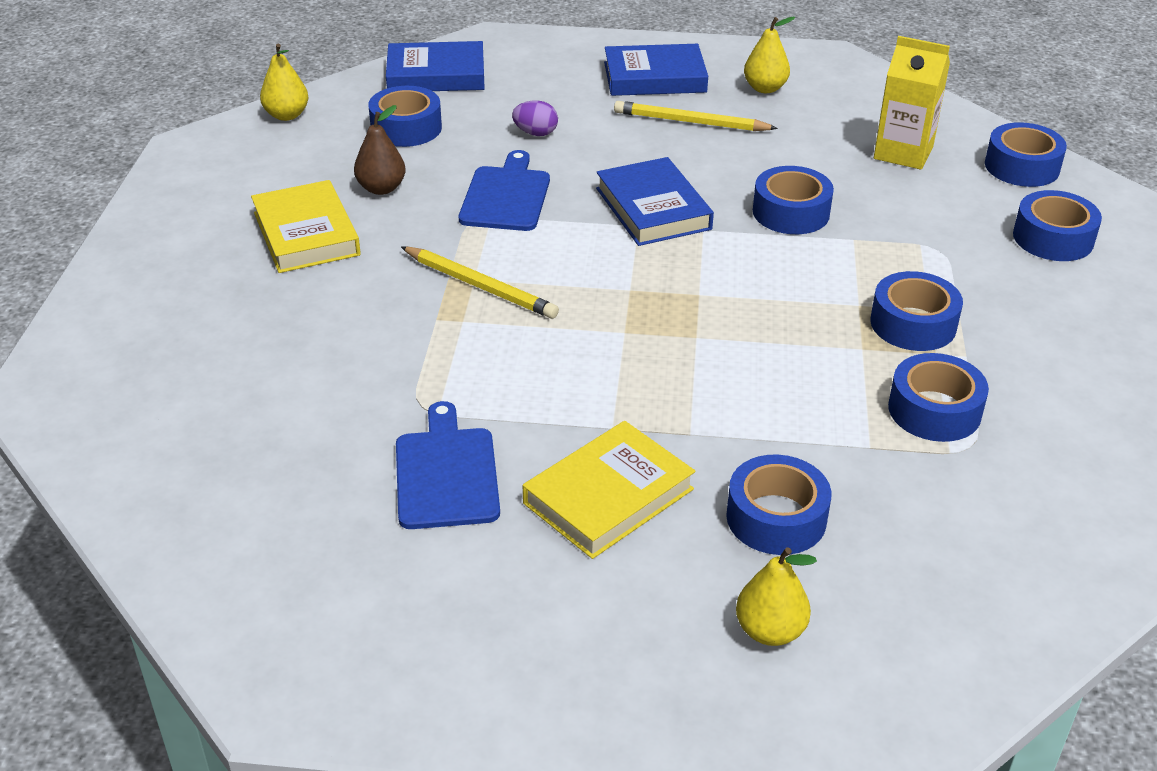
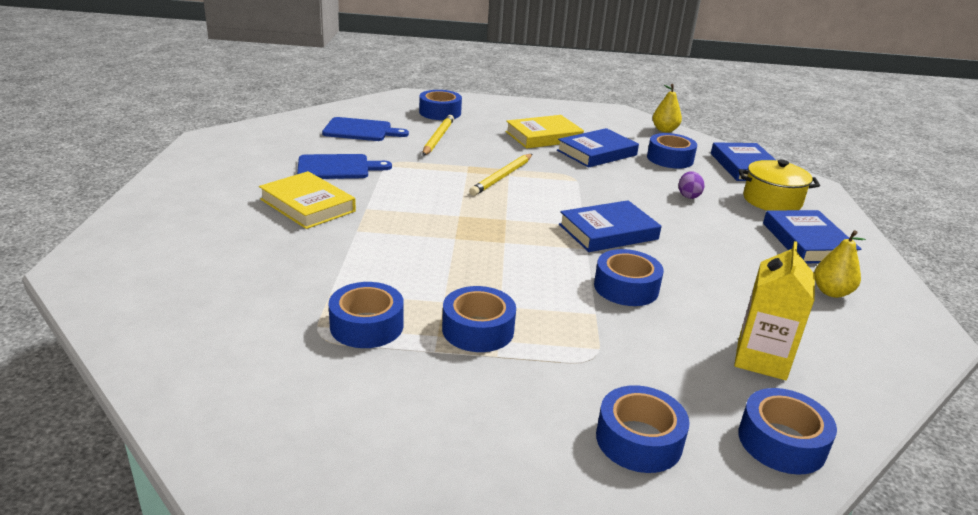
camera: 85 degrees right, 10 degrees down
(381, 188) = (597, 153): brown pear -> blue book
(506, 196) = (603, 185): blue cutting board -> blue cutting board (360, 130)
(545, 77) = (772, 201): none -> yellow pot
(690, 122) = (744, 253): yellow pencil -> yellow pencil (438, 138)
(770, 631) = (182, 243): yellow pear -> none
(776, 518) = (272, 252): blue tape -> blue tape (440, 112)

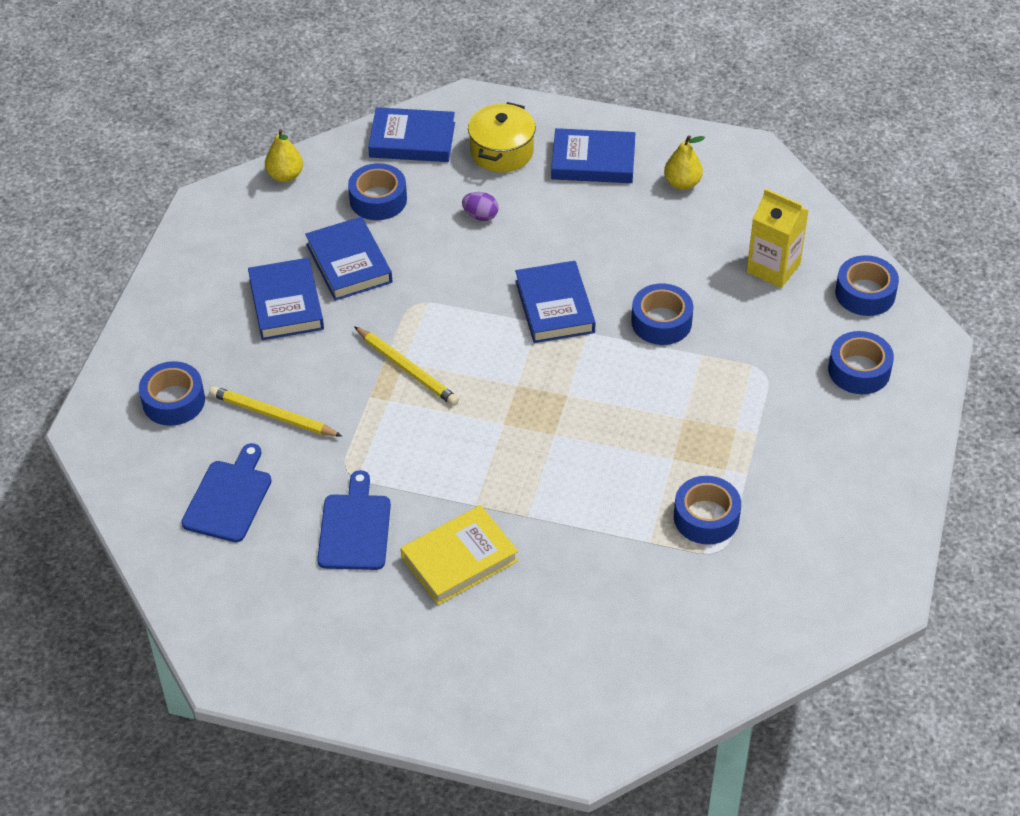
camera: 75 degrees left, 20 degrees up
(478, 330) = (718, 440): blue tape -> none
(543, 136) = (286, 304): yellow book -> blue book

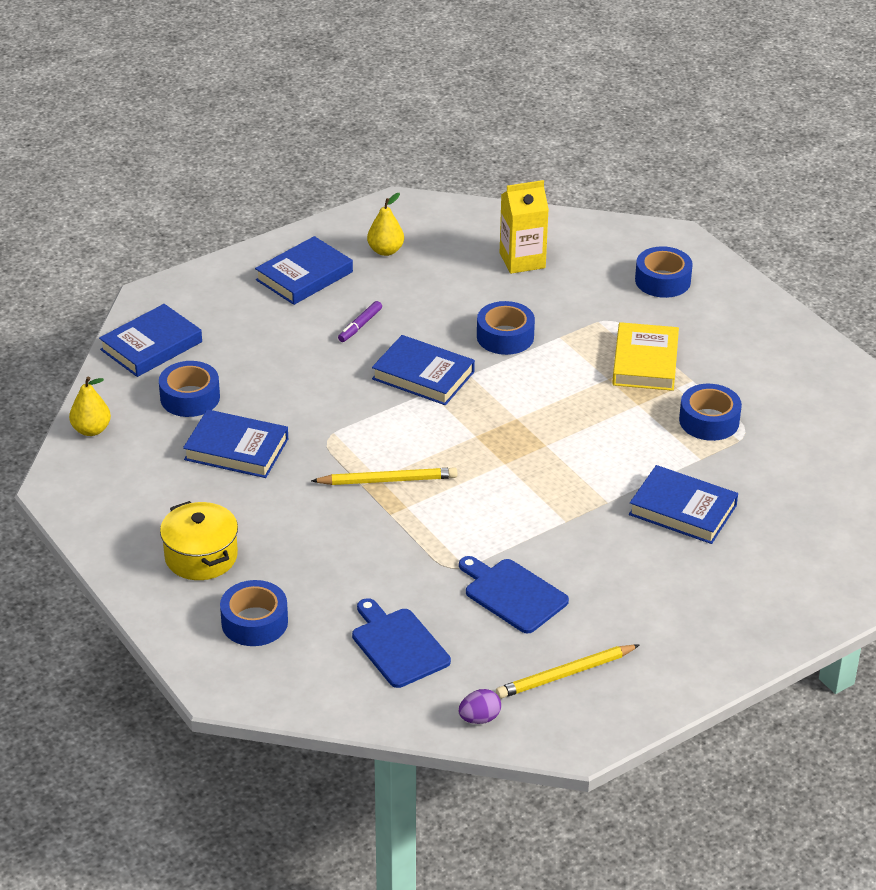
camera: 50 degrees left, 10 degrees down
(272, 415) = (342, 575): yellow pencil -> yellow pencil (565, 674)
(286, 304) = (233, 505): blue book -> blue book (682, 510)
(459, 559) = (607, 557): yellow book -> yellow book (645, 362)
(480, 216) = (282, 358): purple egg -> purple egg (479, 718)
(502, 152) = (230, 311): yellow pot -> yellow pot (201, 556)
(571, 231) = (360, 326): none -> purple marker
(865, 293) = (598, 237): blue tape -> none

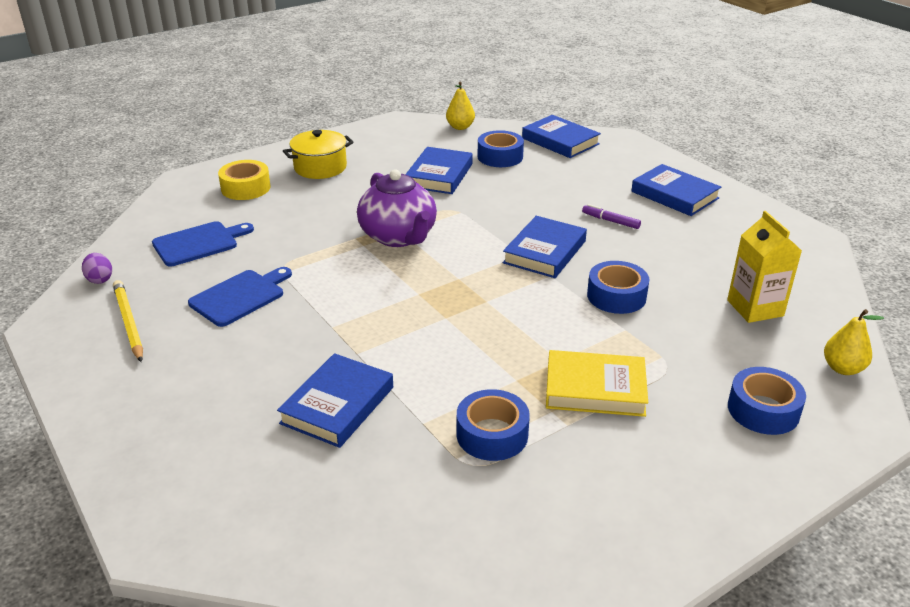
camera: 90 degrees right, 5 degrees down
(254, 622) = (246, 188): blue tape -> yellow tape
(385, 251) = (732, 231): yellow pear -> yellow pear (842, 368)
(388, 480) = (398, 236): yellow pencil -> purple teapot

